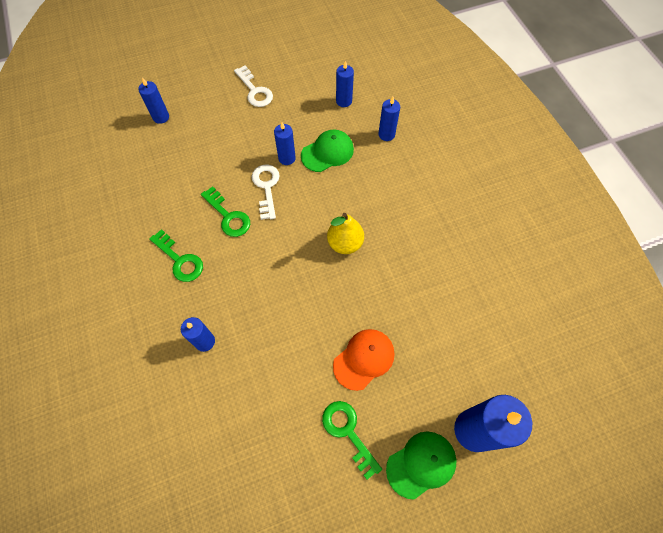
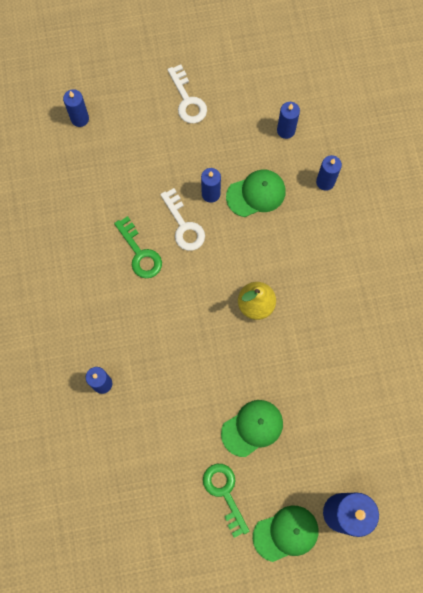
camera: 10 degrees right, 10 degrees up
(180, 260) = (86, 294): green key -> none
(266, 187) = (184, 225): white key -> white key turned 150 degrees clockwise
(364, 359) = (252, 428): orange cap -> green cap

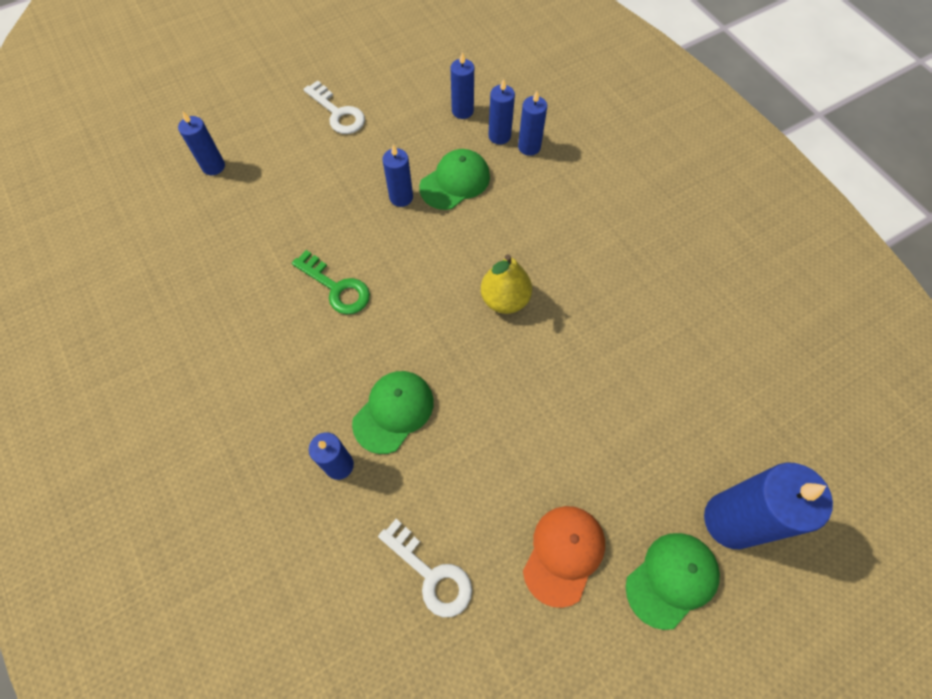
camera: 20 degrees left, 10 degrees down
(184, 225) = (381, 240): white key -> white key (431, 574)
(224, 493) = (564, 554): green key -> orange cap
(252, 428) = (564, 451): green cap -> green cap (393, 412)
(306, 164) = (499, 136): none -> blue candle

